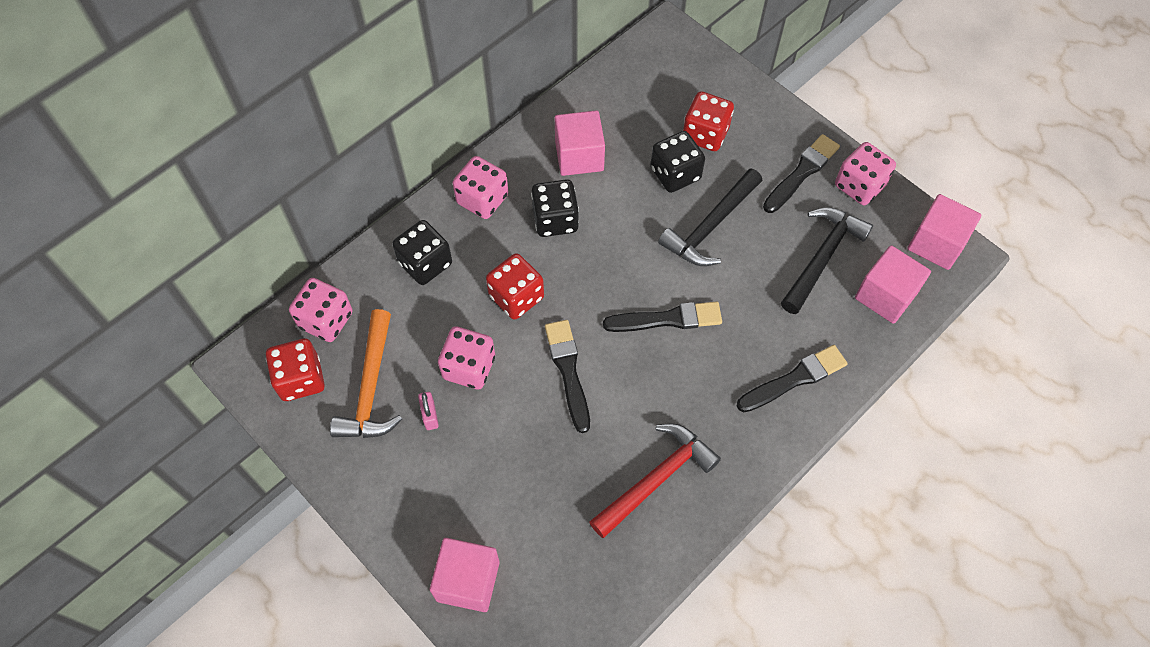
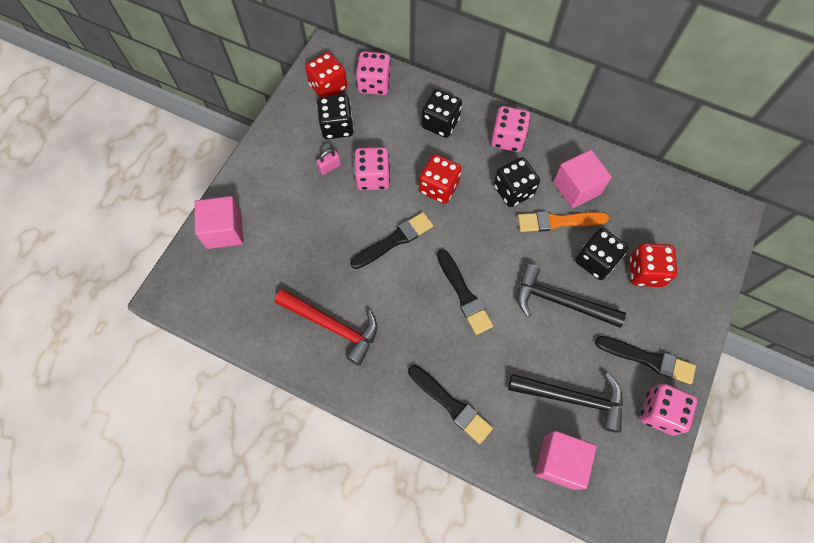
camera: 70 degrees right, 5 degrees up
(371, 387) = (337, 126): orange hammer -> black dice
(613, 190) = (558, 221): none -> orange brush
(936, 244) = (633, 496): pink cube -> none

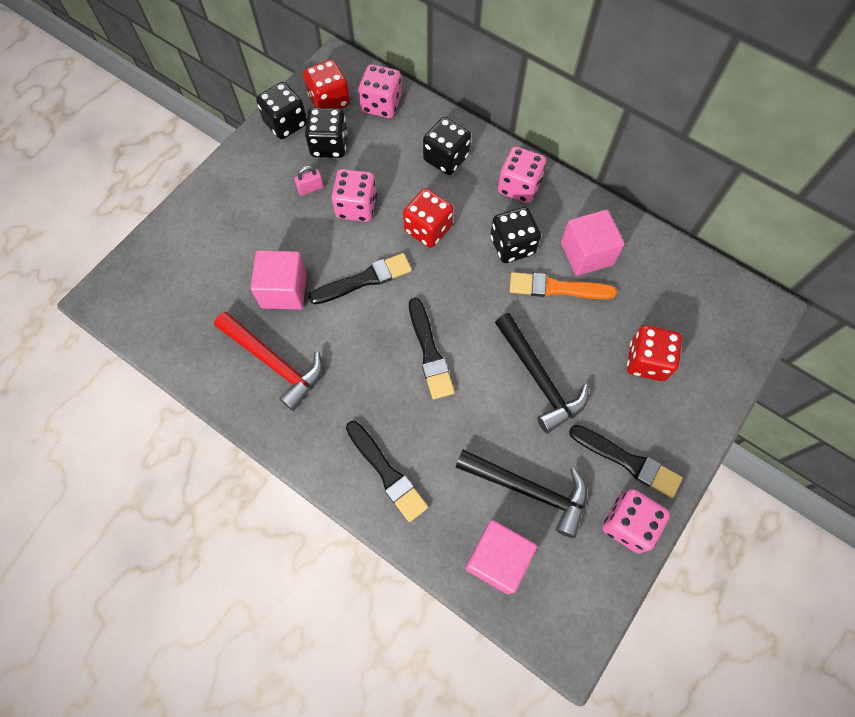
camera: 10 degrees right, 0 degrees up
(224, 230) = (179, 239): pink cube -> pink cube (284, 290)
(560, 301) = (539, 378): black hammer -> black hammer turned 150 degrees counterclockwise
(595, 261) = (590, 339): black dice -> black dice (285, 123)

